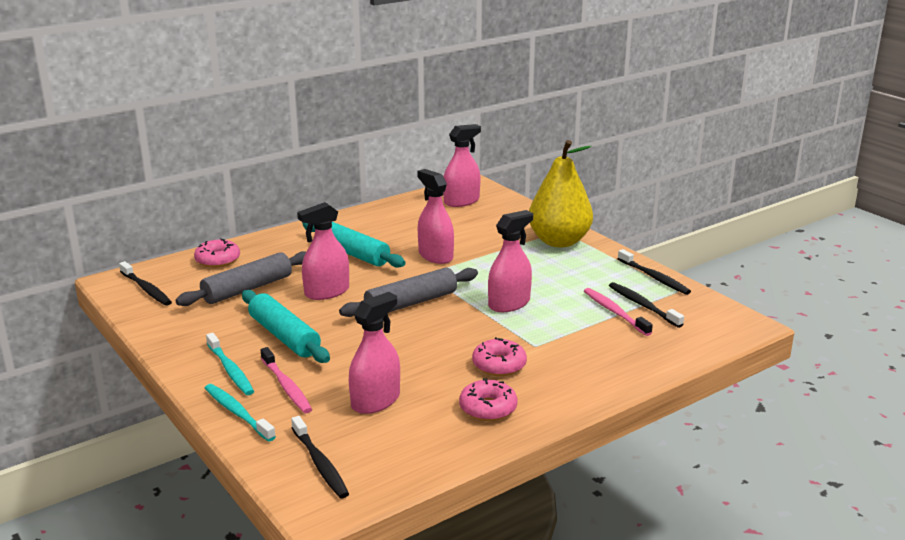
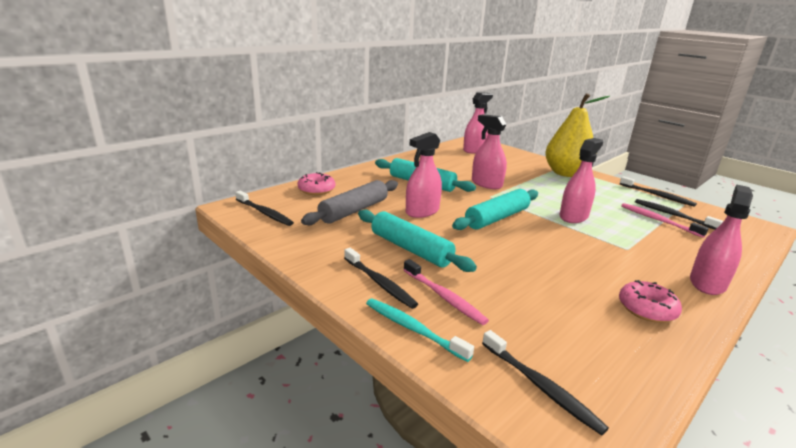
camera: 10 degrees left, 0 degrees up
(230, 370) = (379, 283): turquoise toothbrush -> black toothbrush
(375, 401) = (539, 307): pink spray bottle -> pink spray bottle (707, 283)
(411, 303) = (497, 218): grey rolling pin -> turquoise rolling pin
(499, 365) = (615, 267): pink donut -> none

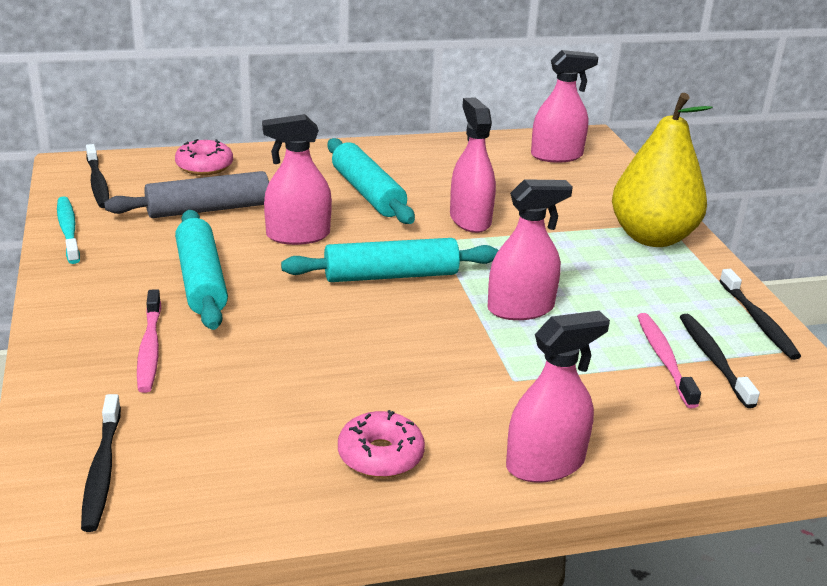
camera: 30 degrees right, 5 degrees up
(379, 283) = (103, 308): black toothbrush -> none
(413, 329) = (64, 368): turquoise toothbrush -> turquoise toothbrush (68, 230)

